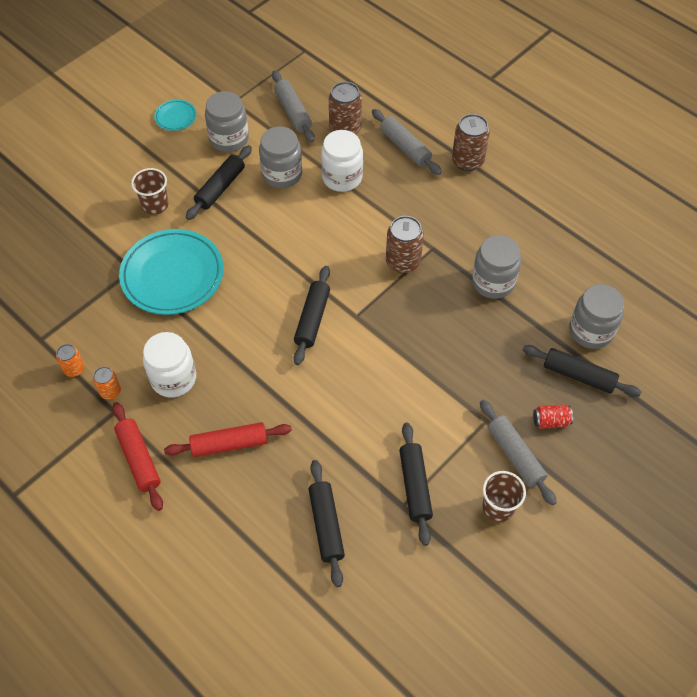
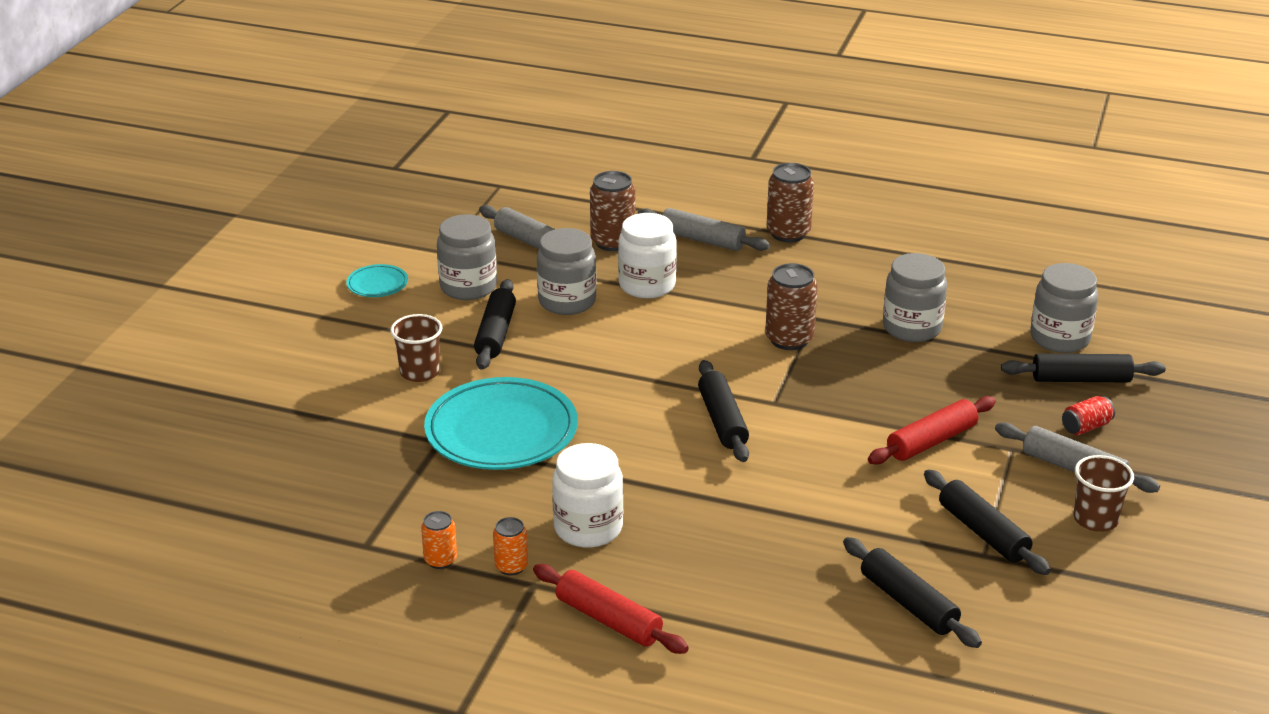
camera: 25 degrees left, 25 degrees down
(229, 444) = (717, 567): red rolling pin -> red rolling pin (931, 441)

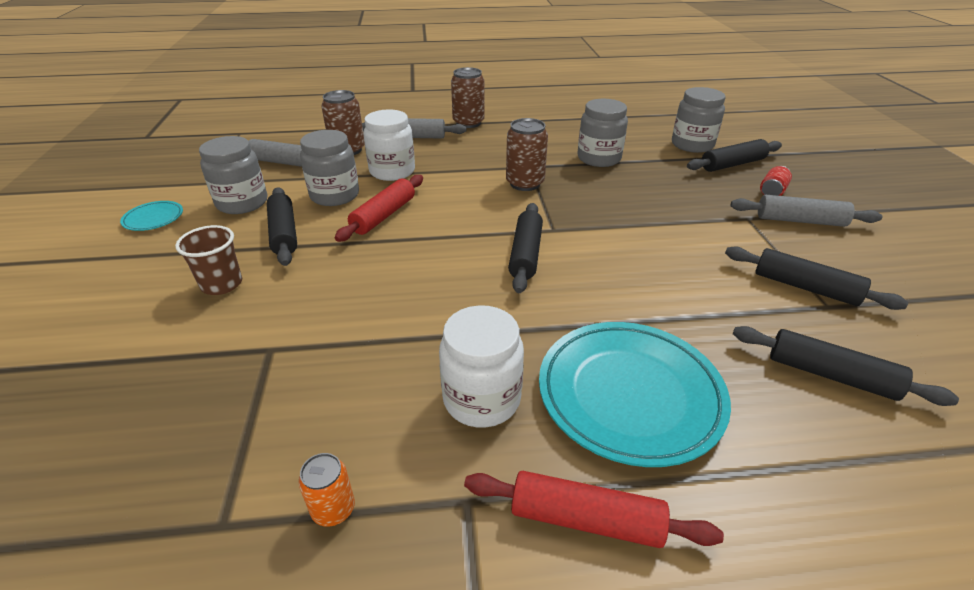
camera: 25 degrees left, 5 degrees up
(501, 431) = (332, 319): turquoise plate -> turquoise plate (629, 395)
(511, 566) = (426, 484): orange can -> none
(722, 420) = (526, 254): black rolling pin -> black rolling pin turned 45 degrees clockwise
(931, 441) = (690, 227): red rolling pin -> red rolling pin (383, 215)
(1095, 519) = (860, 252): brown cup -> none

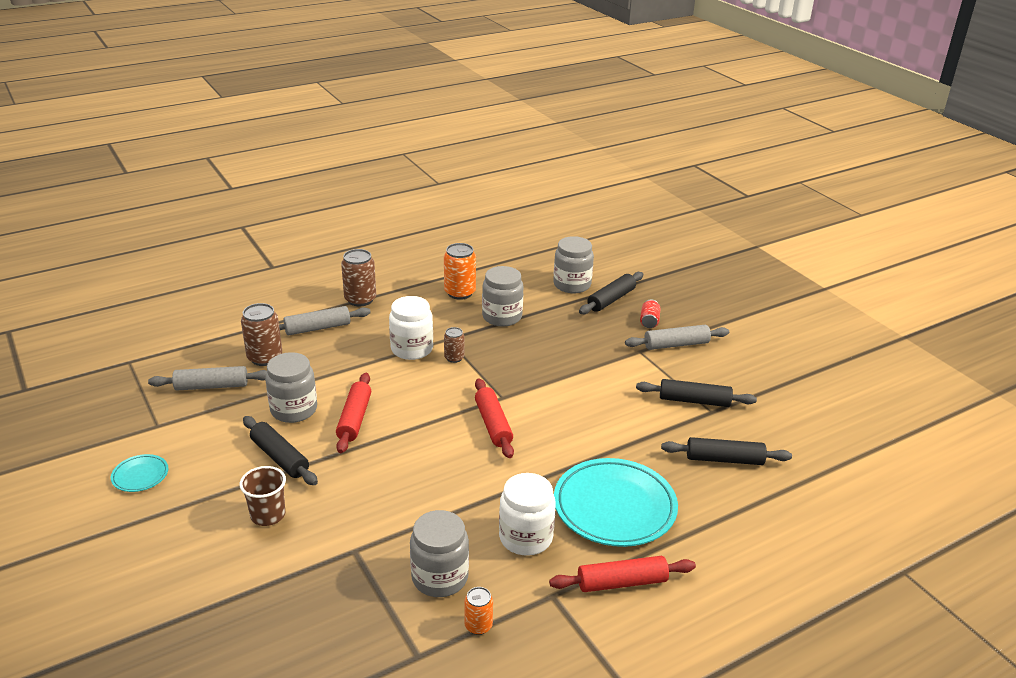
camera: 25 degrees left, 5 degrees down
(242, 203) = (212, 439): grey jar -> grey jar (440, 577)
(392, 171) = (327, 372): white jar -> white jar (412, 349)
(525, 183) = (454, 358): brown can -> brown can, size x0.58
(526, 254) = (493, 424): black rolling pin -> red rolling pin
(567, 133) = (460, 293): none -> orange can

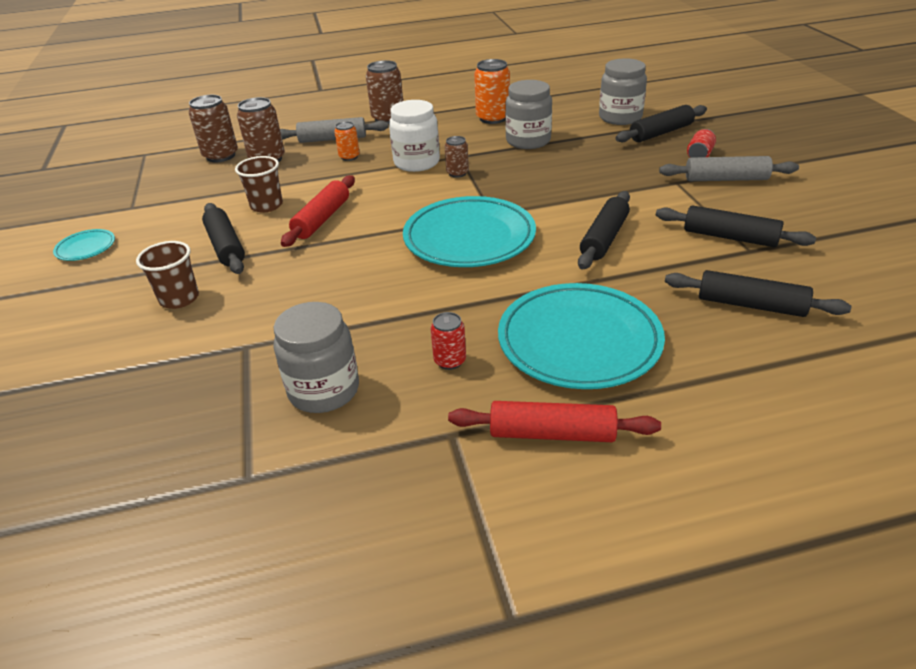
camera: 20 degrees right, 5 degrees up
(211, 386) = (203, 179): grey rolling pin -> none
(213, 357) = (221, 156): none -> brown can
(294, 410) = (266, 205): grey jar -> brown cup
(478, 626) = (340, 455): orange can -> orange can (349, 157)
(493, 424) = (469, 238): red rolling pin -> turquoise plate
(525, 537) = (450, 361): white jar -> red can
(601, 412) = (604, 238): none -> black rolling pin

